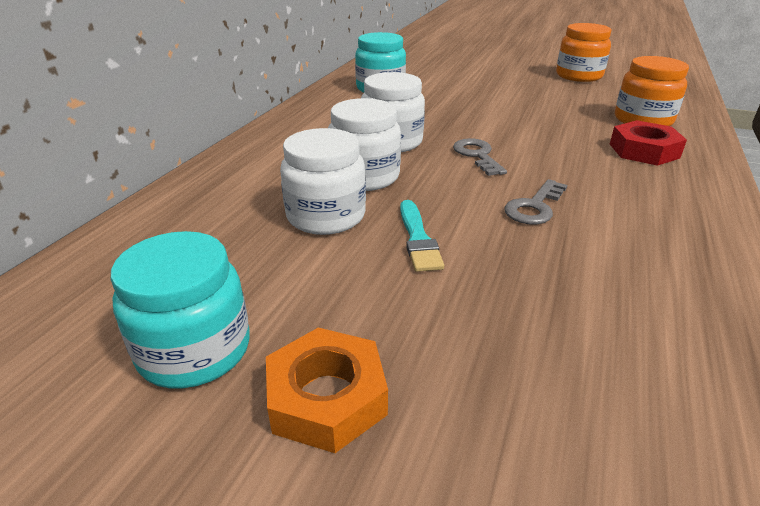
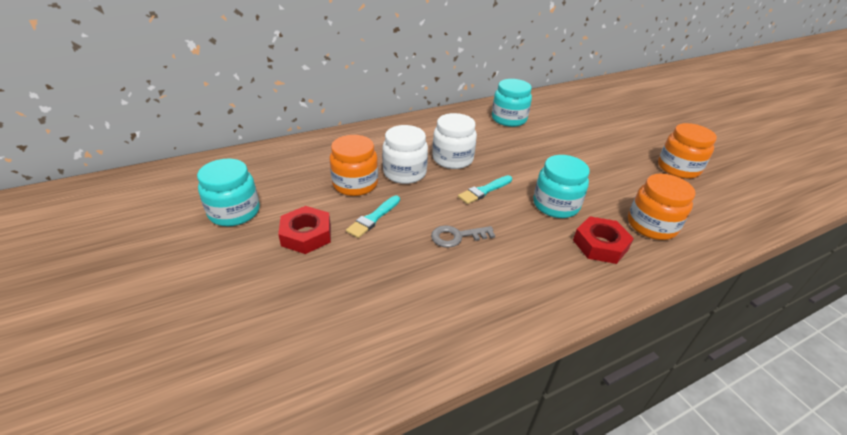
camera: 40 degrees right, 5 degrees up
(326, 216) = (355, 184): white jar -> orange jar
(327, 397) = (244, 256): orange nut -> none
(369, 307) = (306, 235): none -> red nut
(477, 155) = (484, 191): grey key -> turquoise brush
(555, 138) = (555, 205): none -> turquoise jar

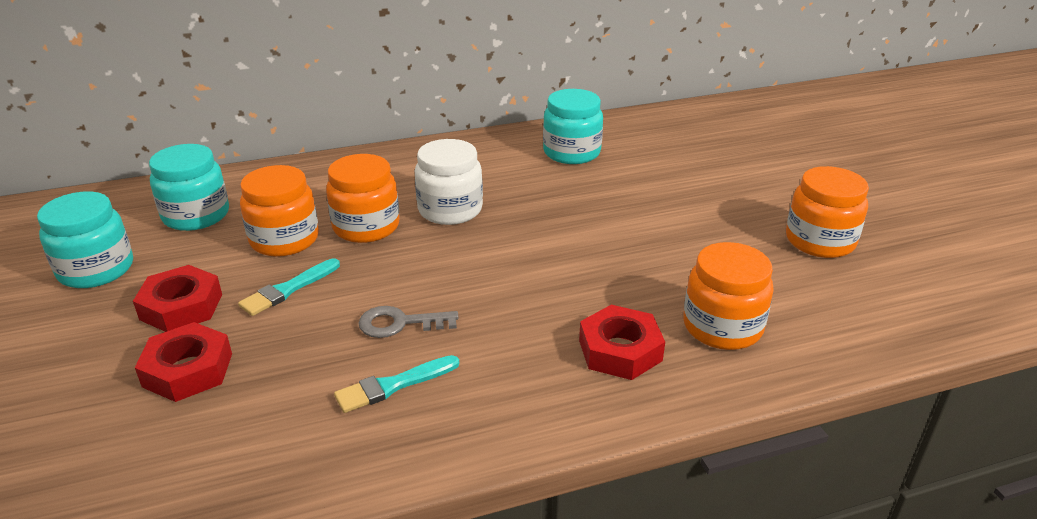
camera: 10 degrees right, 5 degrees down
(331, 279) = (188, 370): none -> red nut
(404, 173) = (366, 227): white jar -> orange jar
(484, 191) = (475, 259): turquoise brush -> turquoise brush (393, 385)
(555, 205) = (579, 287): turquoise jar -> turquoise jar (196, 215)

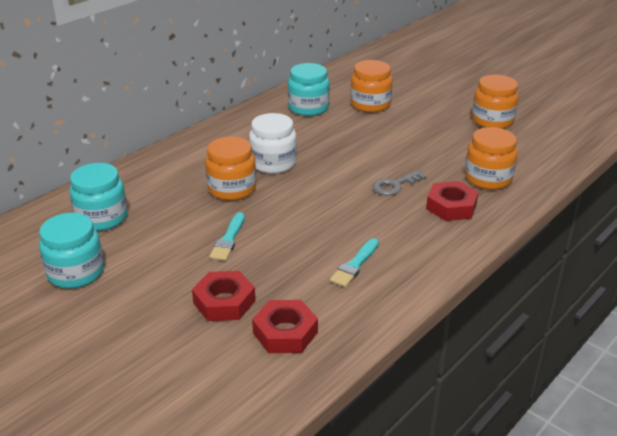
camera: 30 degrees left, 0 degrees up
(181, 306) = (170, 272): red nut -> red nut (285, 332)
(284, 239) = (187, 213): orange jar -> orange jar (370, 104)
(399, 323) = (320, 234): grey key -> grey key (394, 185)

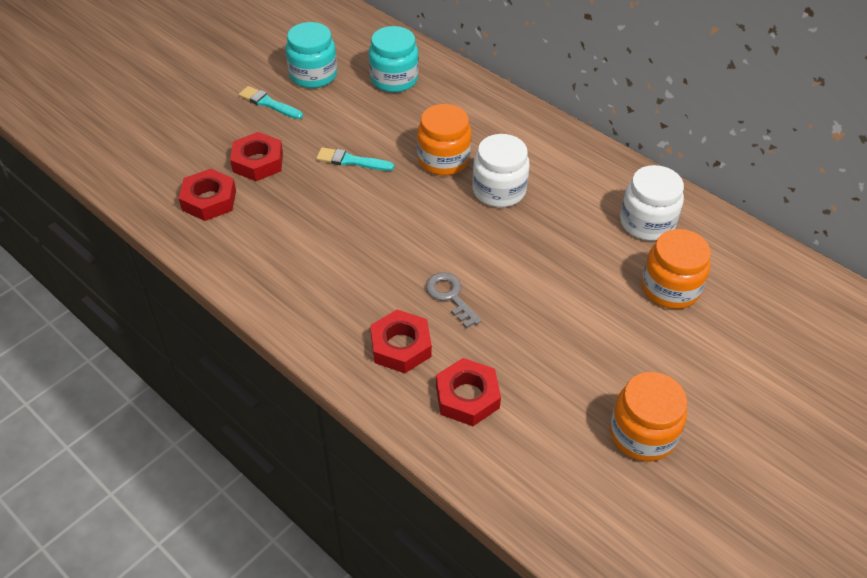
camera: 90 degrees right, 15 degrees up
(308, 108) = (647, 223): turquoise jar -> white jar
(355, 265) = (297, 251): turquoise brush -> turquoise brush (268, 103)
(488, 178) = (467, 397): orange jar -> red nut

